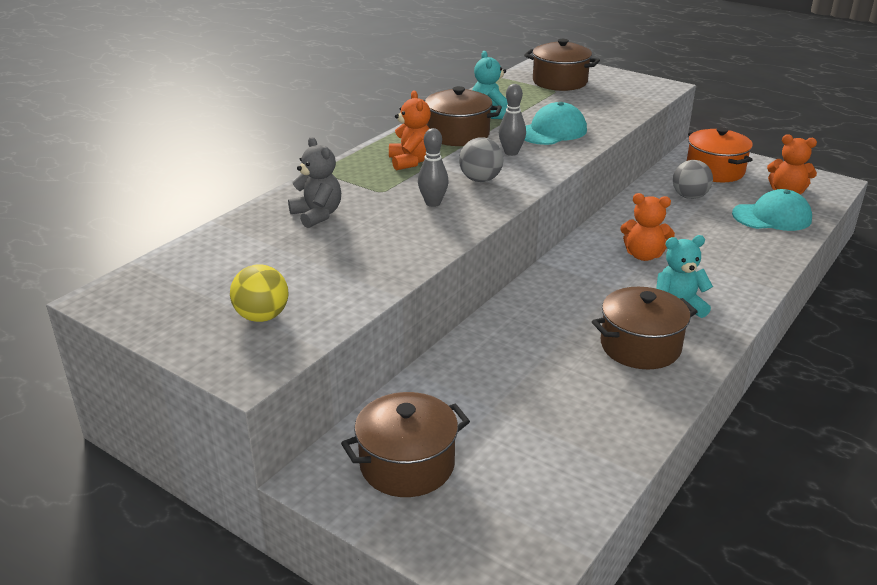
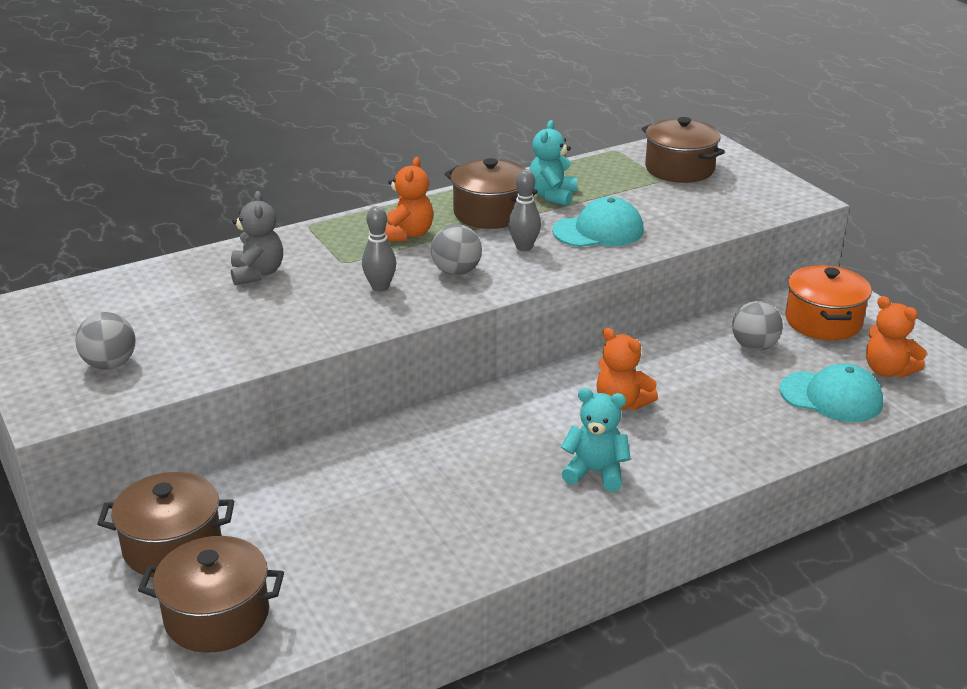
camera: 25 degrees right, 0 degrees up
(262, 316) = (110, 364): yellow ball -> grey ball
(640, 346) = (509, 502): brown pot -> brown pot (217, 616)

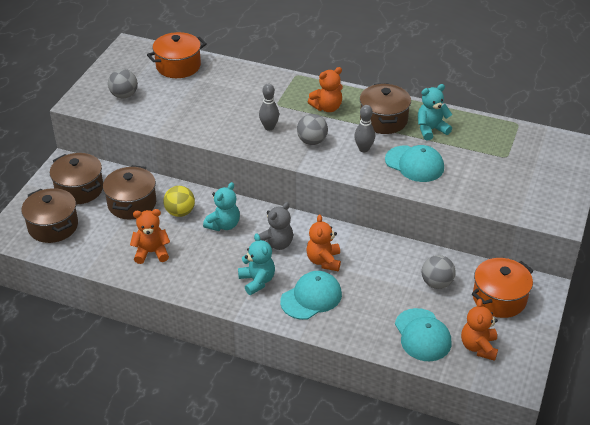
camera: 50 degrees right, 10 degrees up
(129, 294) = (178, 66): none -> orange pot
(257, 273) = (236, 87): grey teddy bear -> grey teddy bear (276, 244)
(369, 473) = (180, 212): none -> yellow ball
(418, 539) = (151, 252): none -> orange teddy bear
(448, 448) = (223, 225): none -> turquoise teddy bear
(678, 444) = (311, 297): none -> turquoise cap
(679, 169) = (529, 157): brown pot -> brown pot (132, 204)

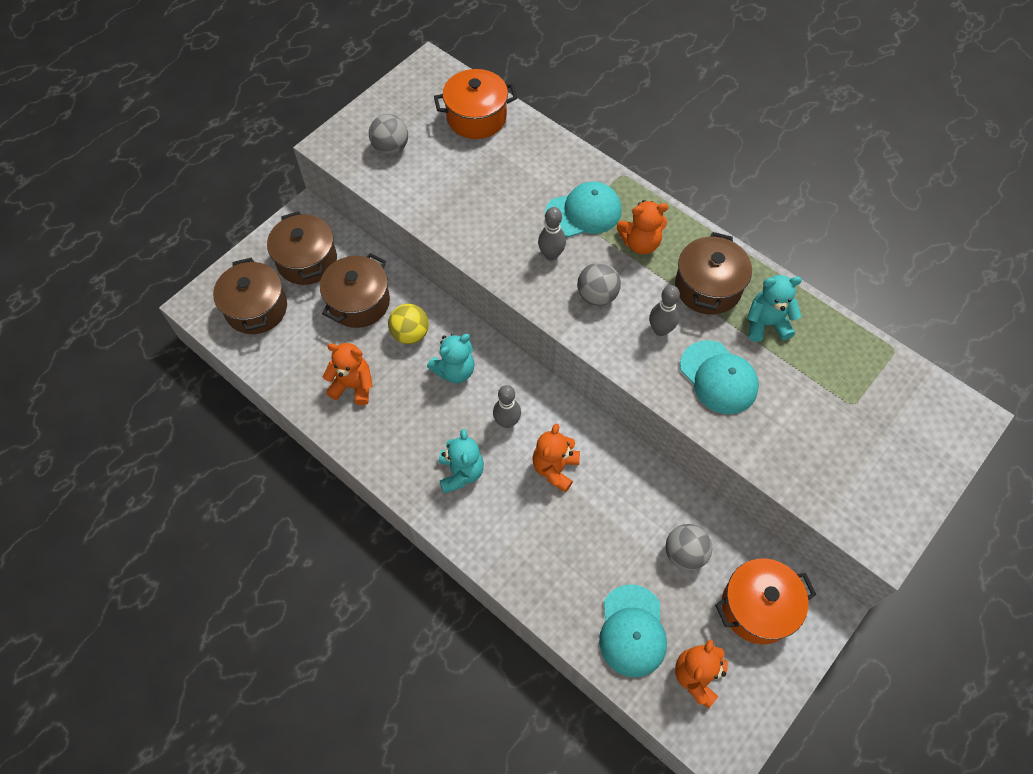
camera: 20 degrees right, 20 degrees up
(276, 244) = (507, 422): grey teddy bear -> grey bowling pin
(311, 297) = (516, 521): turquoise cap -> turquoise cap (583, 212)

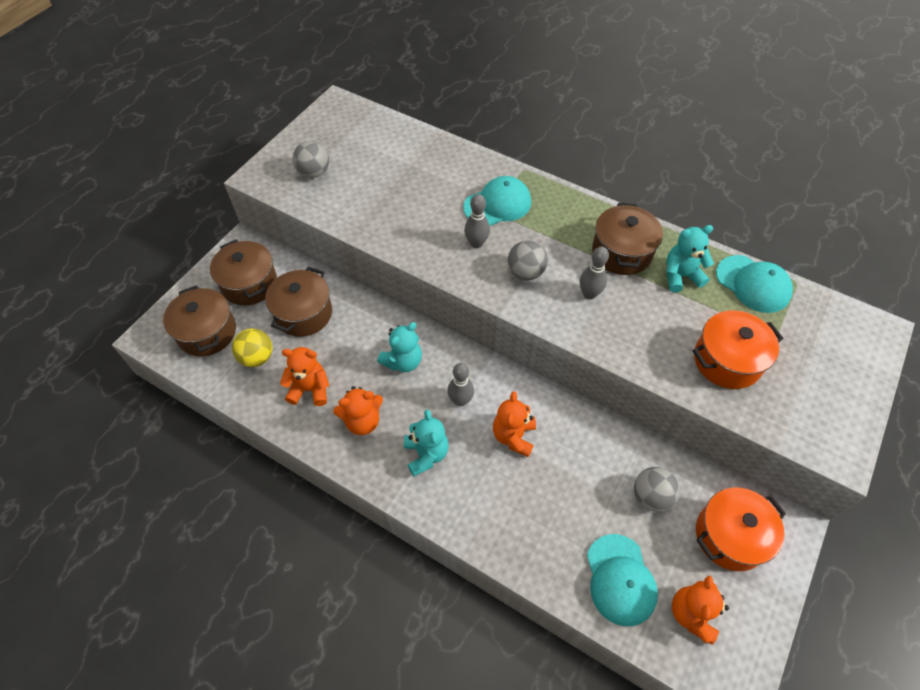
camera: 10 degrees left, 5 degrees down
(410, 334) = (356, 335): yellow ball -> yellow ball (257, 357)
(476, 117) = (386, 139): orange pot -> orange pot (727, 360)
(640, 243) = (553, 223): orange teddy bear -> orange teddy bear (362, 421)
(718, 377) = (651, 328): turquoise cap -> turquoise cap (753, 284)

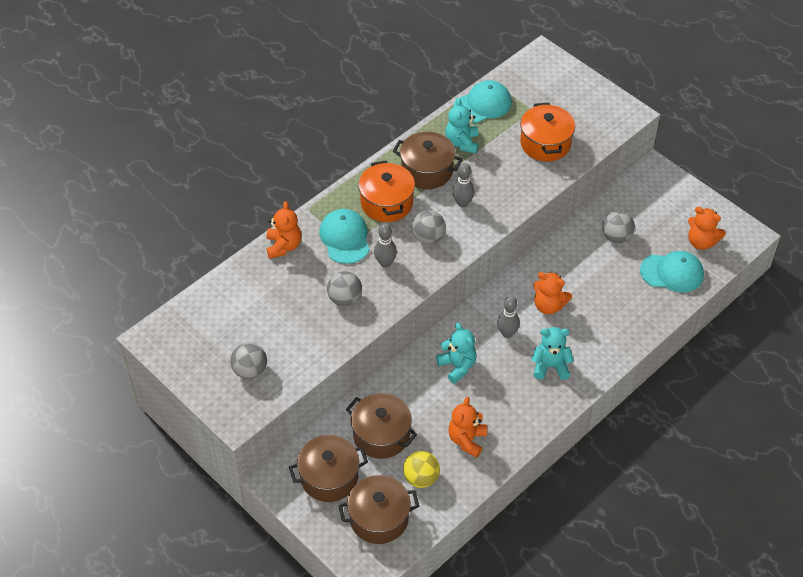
camera: 75 degrees left, 5 degrees down
(362, 421) = (509, 405): orange teddy bear -> orange teddy bear (283, 246)
(418, 221) = (345, 299): none -> grey ball
(730, 536) = (654, 204): orange pot -> orange pot (386, 203)

